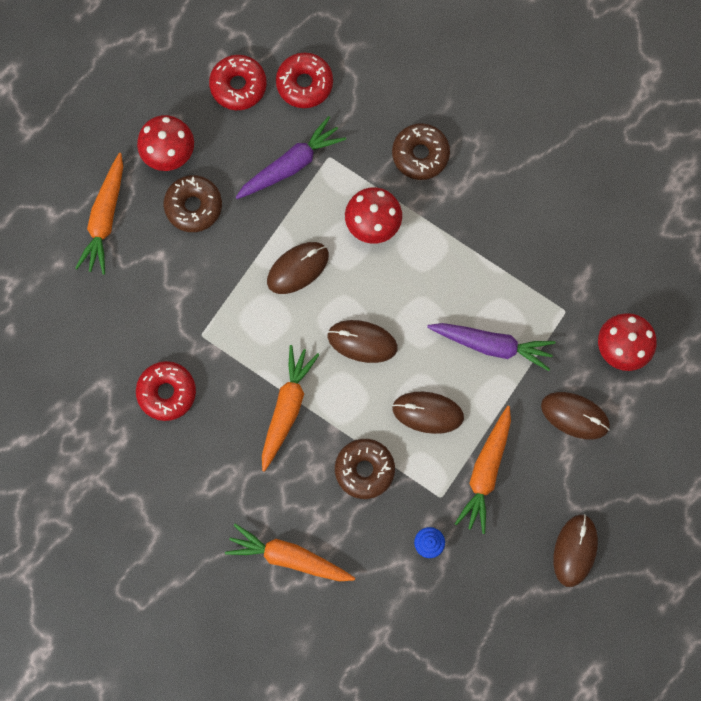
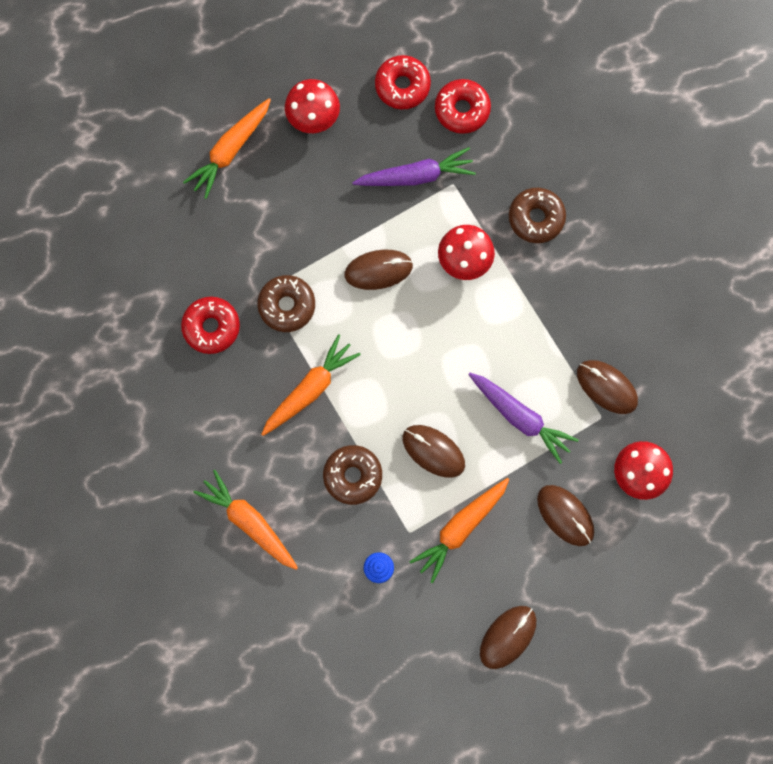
camera: 25 degrees right, 0 degrees up
(193, 206) = (312, 174): brown donut -> brown donut (287, 306)
(362, 342) = (404, 361): brown mouse -> brown mouse (606, 387)

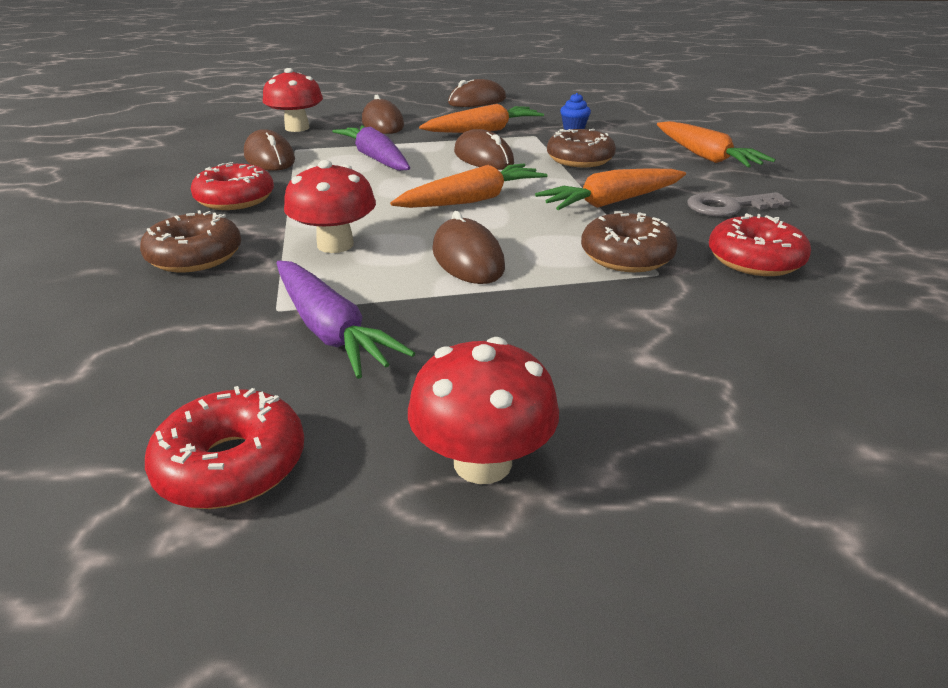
camera: 160 degrees left, 45 degrees down
(227, 409) = (729, 206): none -> grey key
(230, 151) = (712, 454): orange carrot -> orange carrot (472, 200)
(378, 270) = (467, 259): brown mouse -> brown mouse turned 60 degrees clockwise
(416, 176) = (330, 330): purple carrot -> purple carrot turned 135 degrees counterclockwise
(462, 110) = (154, 392): red donut -> red donut (235, 199)

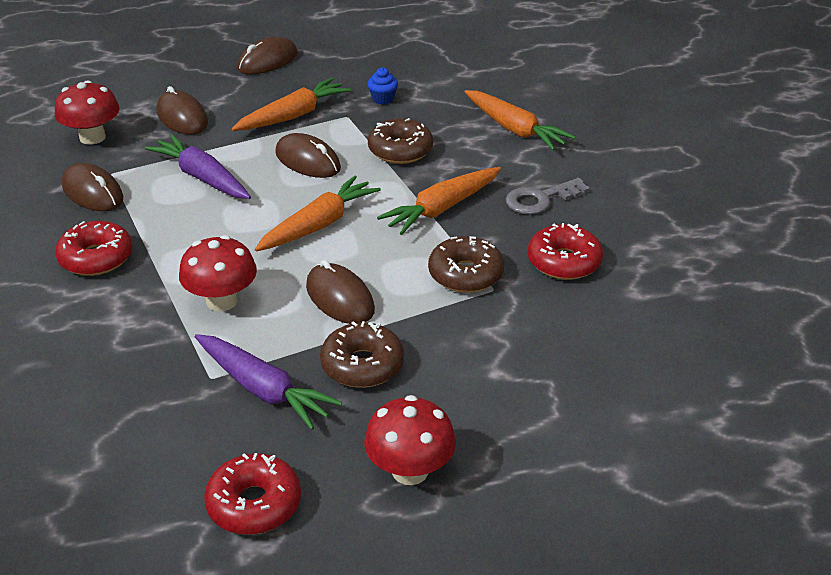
camera: 15 degrees left, 5 degrees up
(195, 256) = (107, 335): brown donut -> brown donut (362, 365)

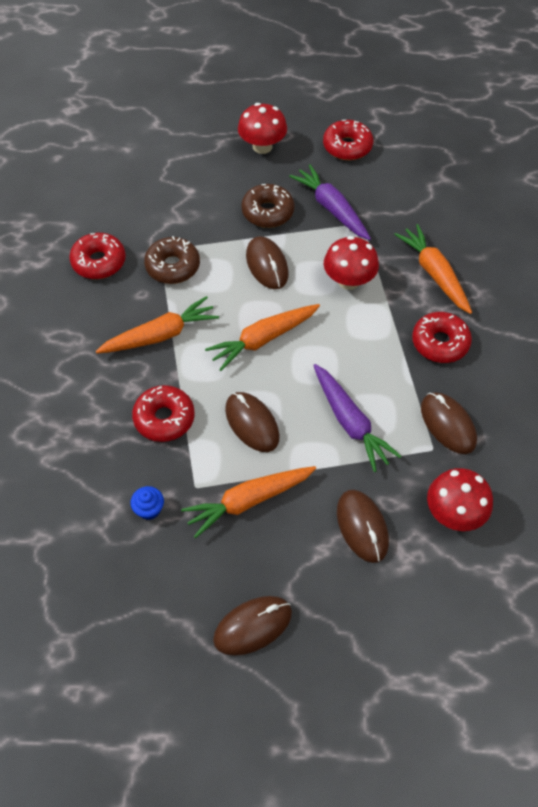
camera: 165 degrees left, 20 degrees up
(400, 150) = (164, 418): brown donut -> red donut
(514, 129) = (46, 424): orange carrot -> orange carrot (434, 274)
(540, 199) = (78, 327): grey key -> none

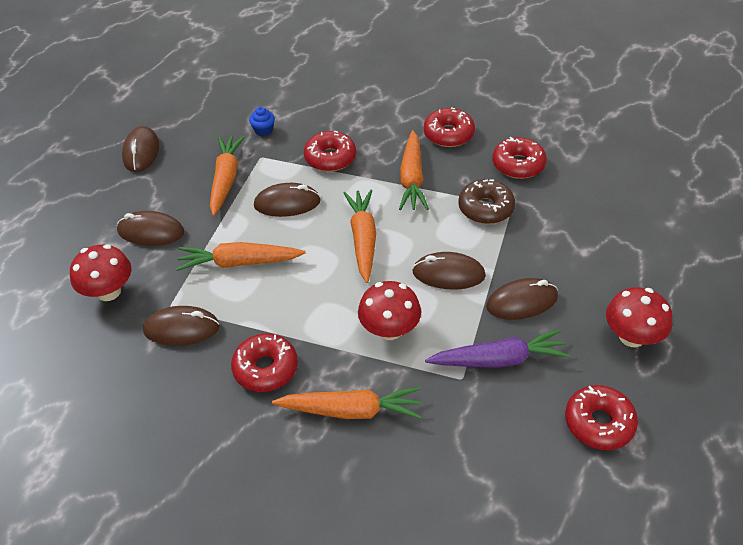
camera: 120 degrees right, 10 degrees down
(76, 331) = (448, 134): none -> red donut
(267, 212) = (522, 302): brown donut -> brown mouse
(350, 422) = (239, 263): purple carrot -> orange carrot

